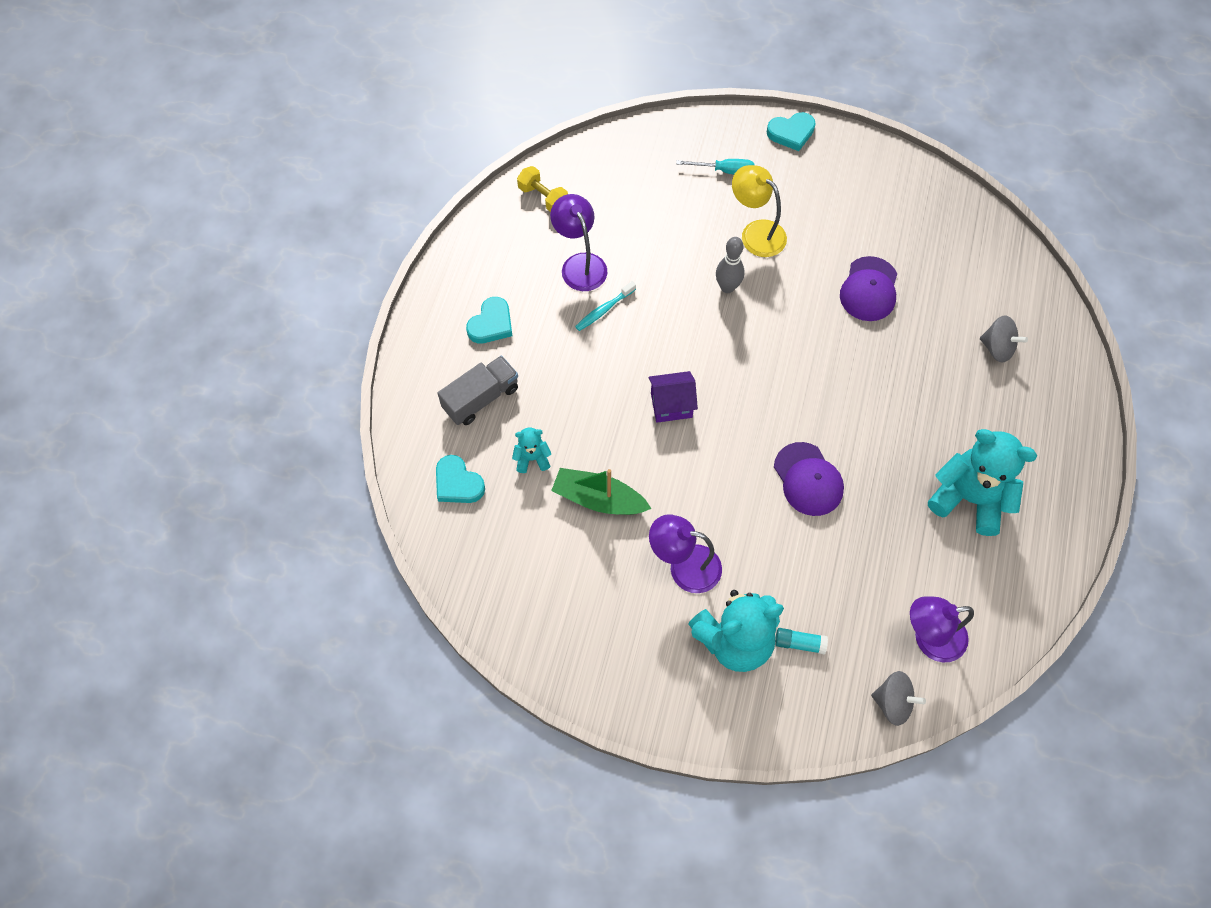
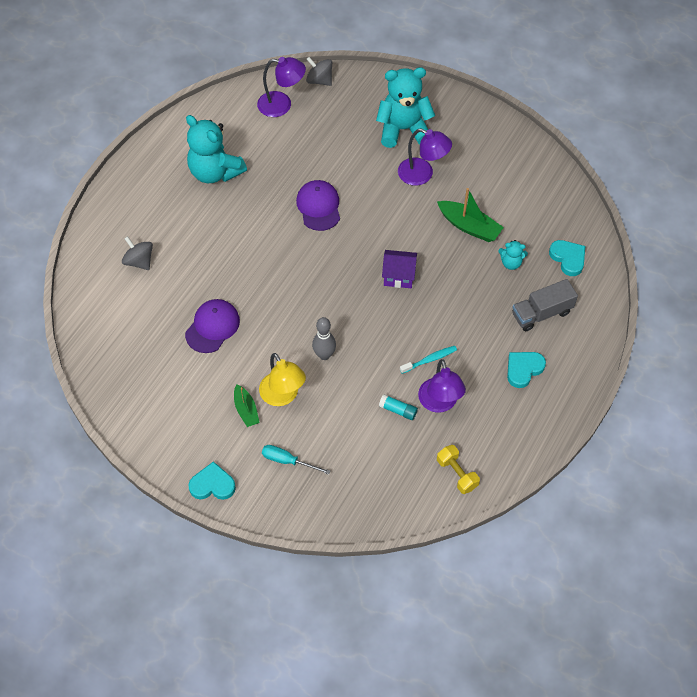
camera: 165 degrees left, 5 degrees down
(789, 209) = (246, 410): none -> green boat
(799, 643) = (363, 119): turquoise glue stick -> turquoise glue stick (398, 410)

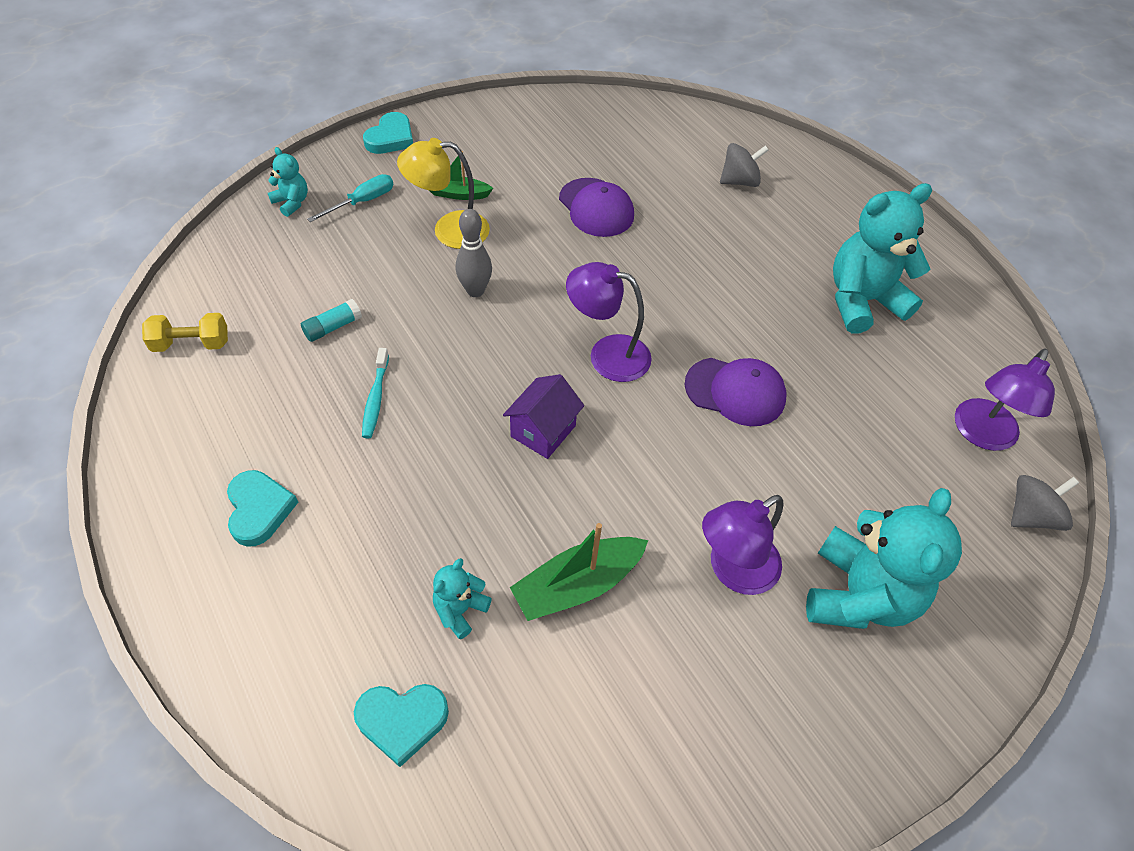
camera: 115 degrees right, 5 degrees down
(314, 503) = (292, 202): none -> turquoise teddy bear
(439, 403) = (302, 376): purple lamp -> purple lamp (607, 354)
(541, 313) = (330, 598): grey truck -> none

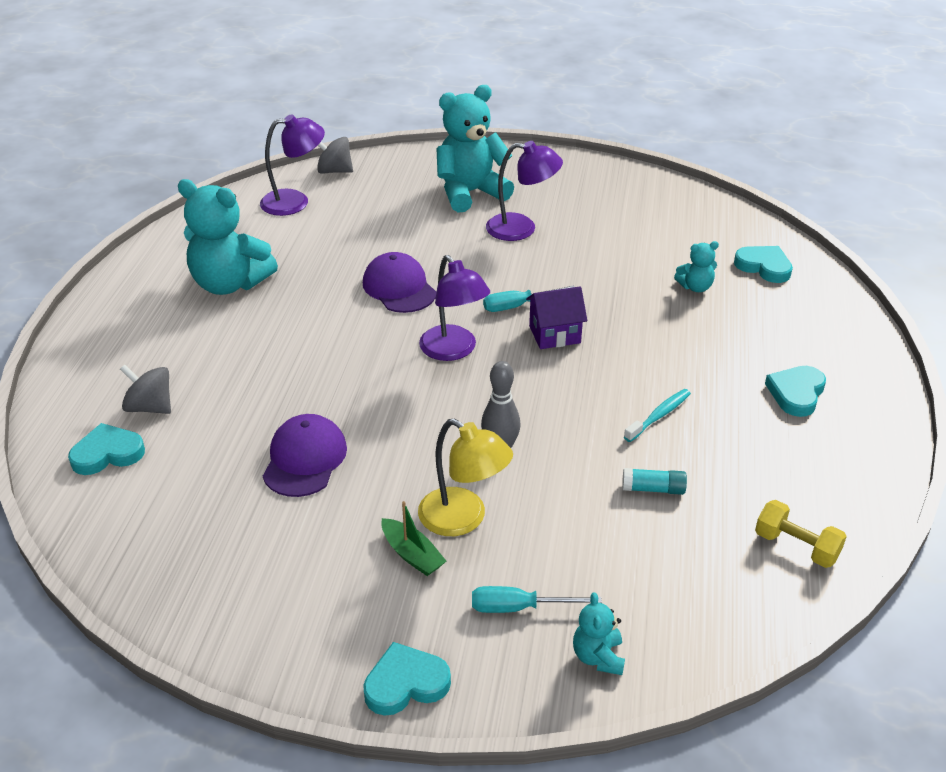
camera: 135 degrees left, 15 degrees down
(577, 585) = (616, 264): green boat -> none
(611, 444) = (518, 306): none -> turquoise screwdriver
(712, 145) = (107, 453): none -> turquoise heart

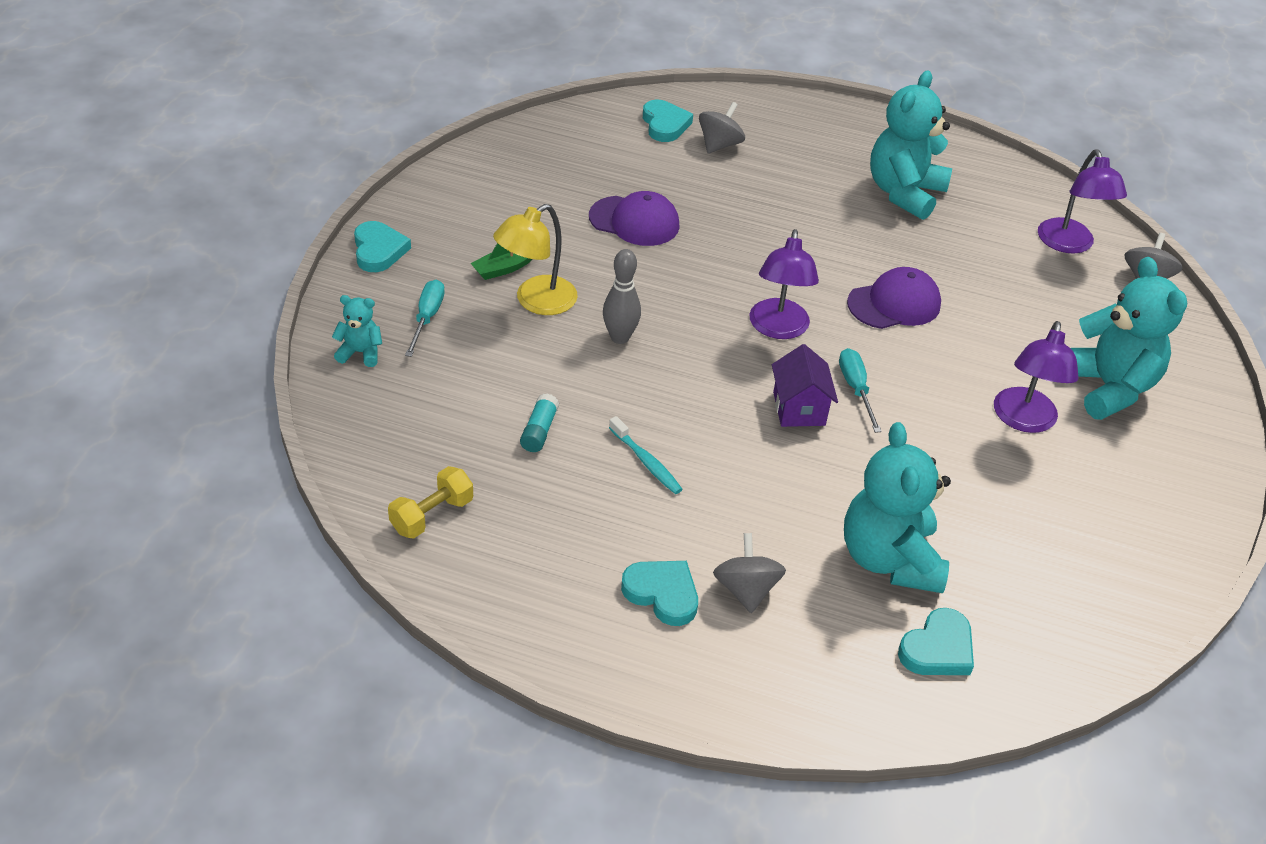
camera: 95 degrees right, 5 degrees up
(454, 350) = (778, 328): purple lamp -> purple lamp turned 60 degrees counterclockwise
(695, 287) = (889, 559): turquoise teddy bear -> turquoise teddy bear, size x2.15
(765, 352) = (746, 590): none -> grey spinning top

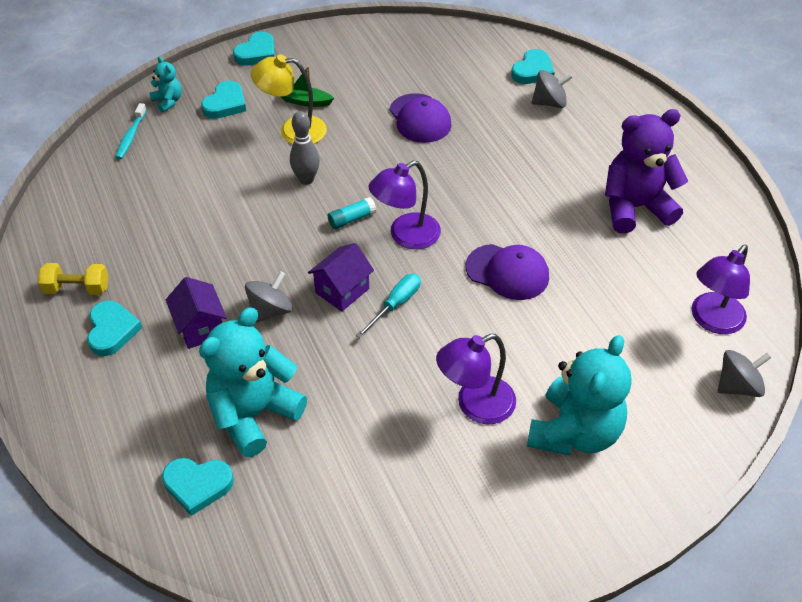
camera: 50 degrees right, 5 degrees up
(427, 318) = (225, 104): turquoise screwdriver -> turquoise heart
(432, 515) = (76, 206): yellow dumbbell -> yellow dumbbell (77, 289)
(539, 431) = (187, 200): turquoise glue stick -> turquoise glue stick (351, 219)
(646, 462) = (213, 257): turquoise toothbrush -> turquoise toothbrush (131, 136)
(735, 528) = (200, 327): none -> purple house
(746, 590) = (153, 364): grey spinning top -> grey spinning top (270, 310)
(904, 193) = (635, 208): turquoise teddy bear -> purple teddy bear

